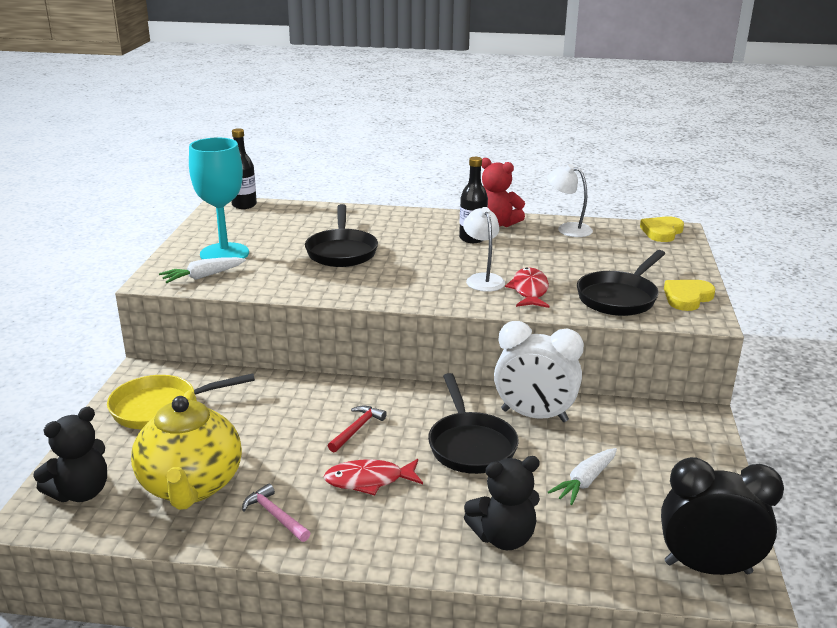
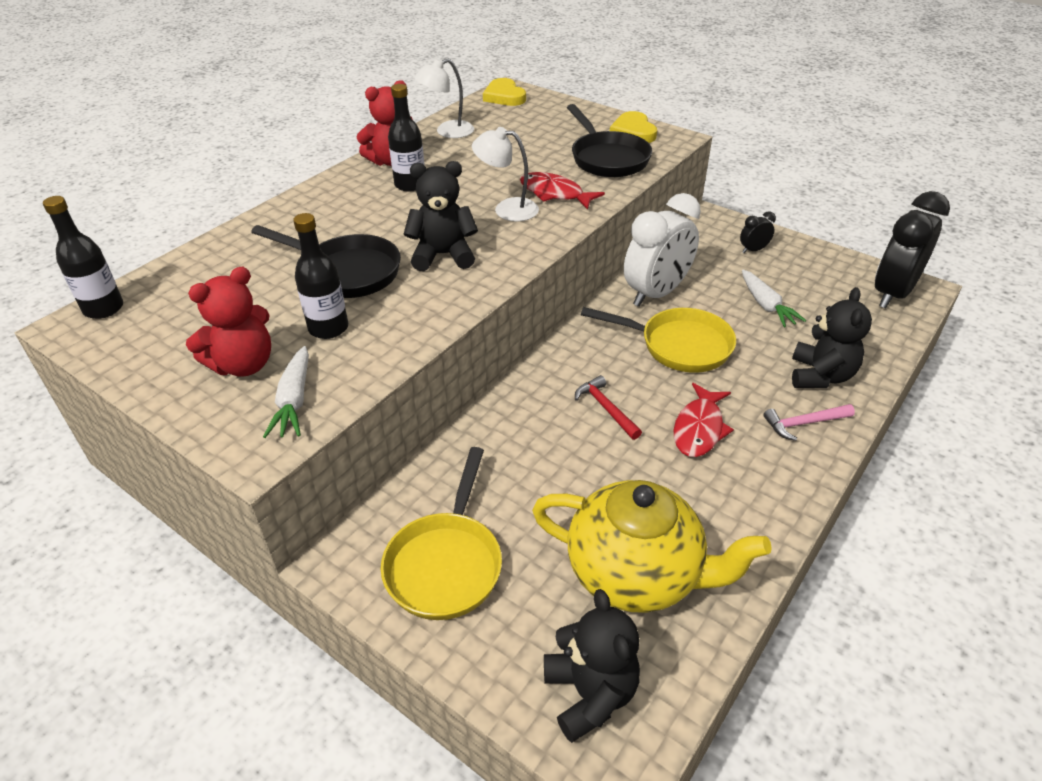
camera: 60 degrees left, 15 degrees up
(224, 253) = (243, 365): turquoise goblet -> red teddy bear
(275, 515) = (724, 515): pink hammer -> pink hammer (804, 423)
(278, 264) = (328, 328): none -> black bottle
(394, 274) = (443, 255): none -> black teddy bear
(470, 445) = (678, 345): black pan -> yellow pan
(674, 455) = (753, 250): none -> black clock

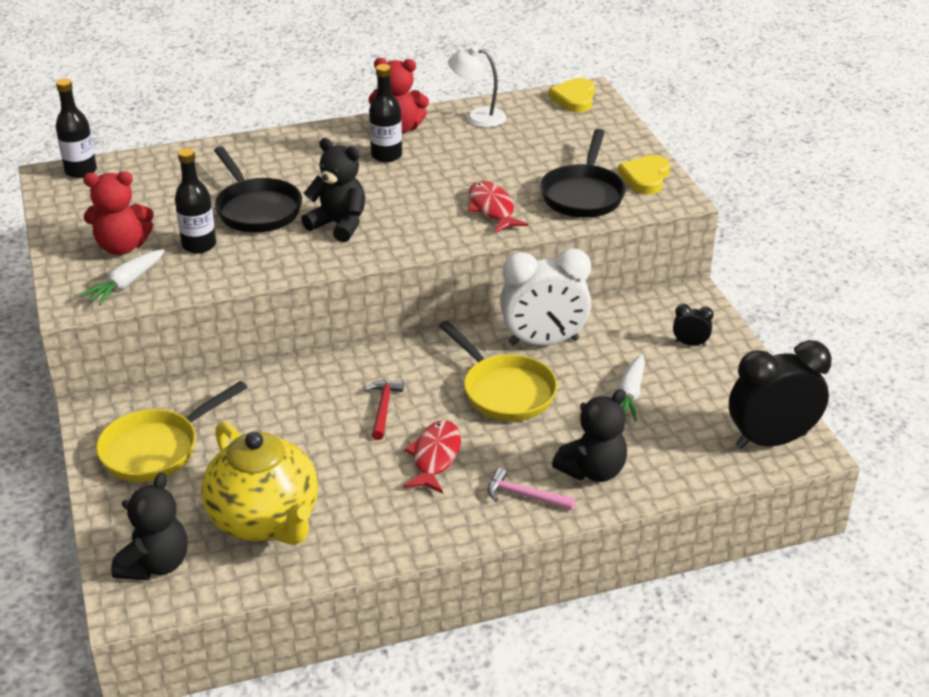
camera: 35 degrees right, 5 degrees down
(507, 209) = (435, 206): white lamp -> none
(699, 428) = (435, 457): red fish -> red fish turned 135 degrees clockwise

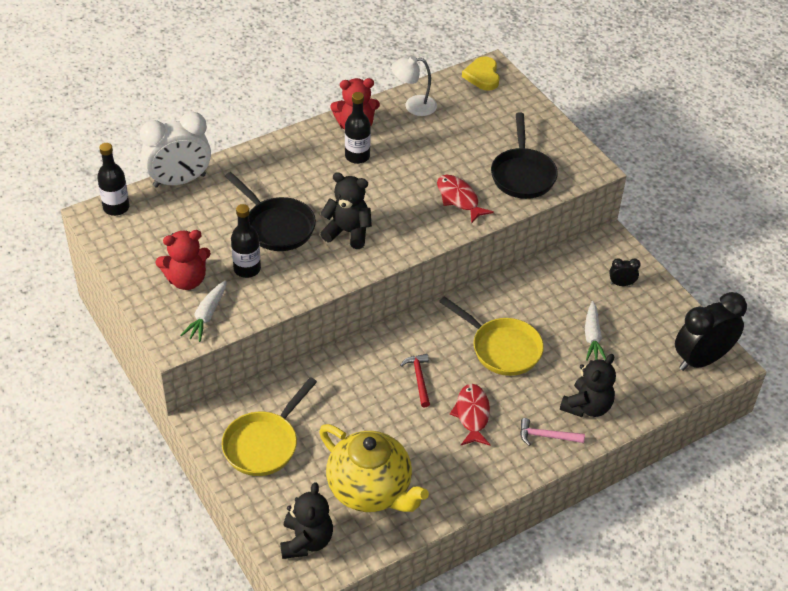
camera: 15 degrees left, 10 degrees up
(543, 342) = (515, 299): white clock -> white clock (179, 181)
(645, 178) = (563, 151): yellow heart -> none

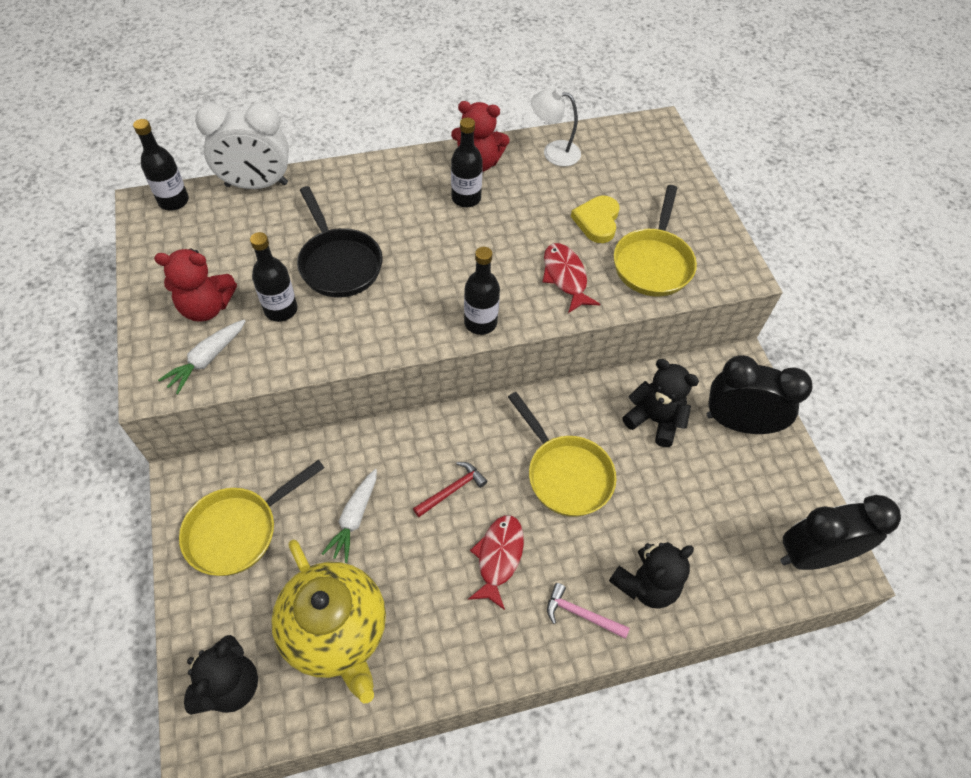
camera: 15 degrees right, 10 degrees up
(348, 232) = (417, 290): black teddy bear -> black teddy bear (654, 420)
(406, 245) = (480, 322): none -> black bottle
(419, 379) = (452, 490): red hammer -> red hammer turned 45 degrees clockwise
(482, 76) = (645, 133): yellow heart -> yellow heart (597, 221)
(522, 174) = (653, 263): black pan -> yellow pan
(592, 337) = (681, 487): white carrot -> white carrot (354, 518)
(621, 284) = (738, 423): black clock -> black clock, size x2.30

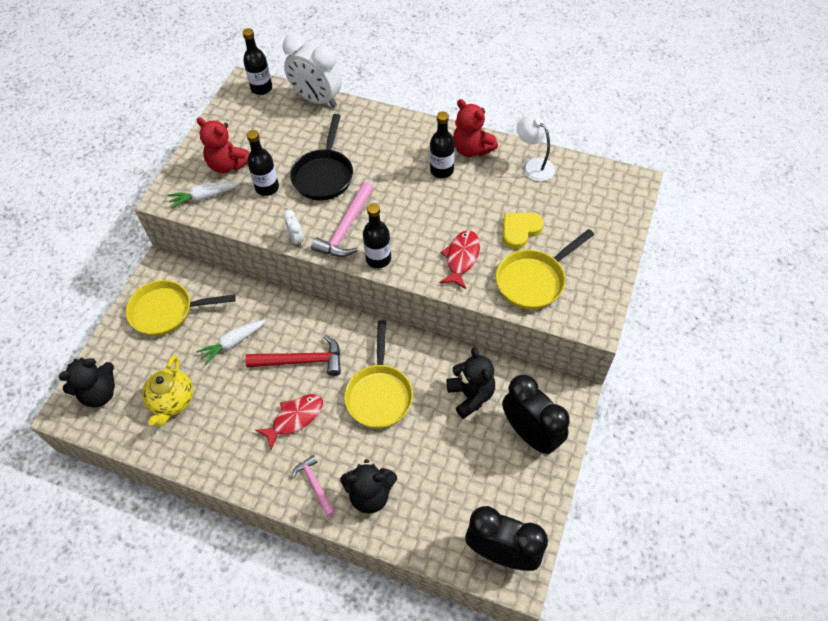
camera: 40 degrees right, 0 degrees up
(336, 632) = (172, 401): yellow teapot -> yellow teapot, size x0.65
(368, 349) = (296, 239): none -> white clock
(415, 309) = (346, 228): none -> pink hammer
(452, 490) = (301, 361): red hammer -> red hammer, size x1.63

